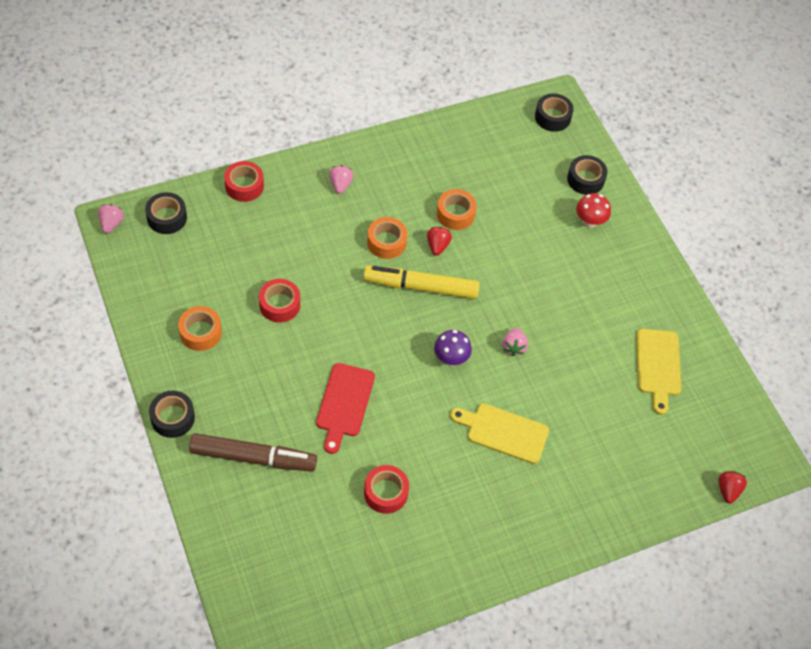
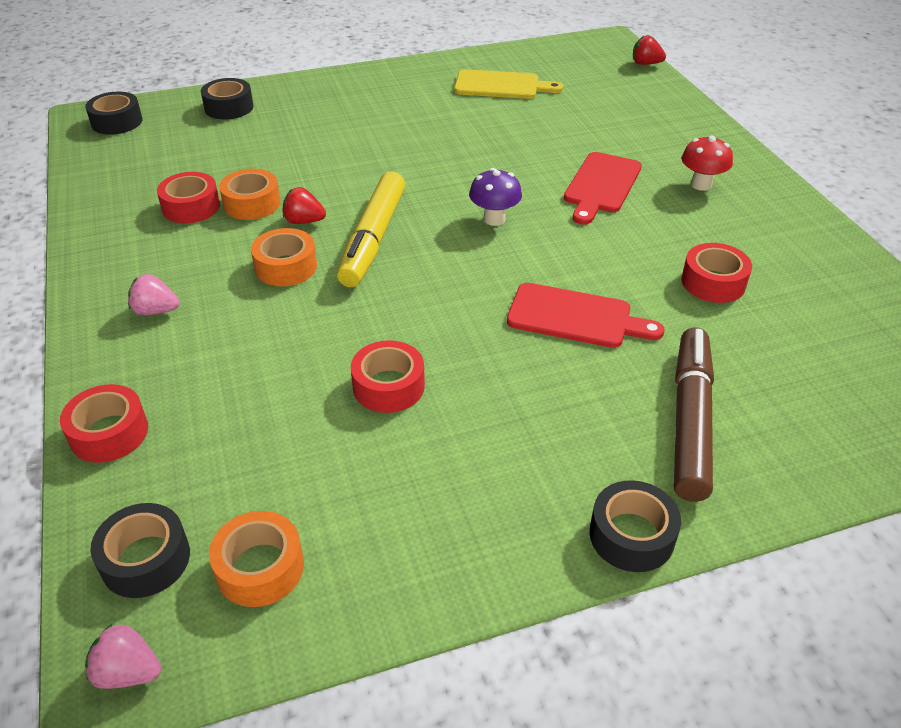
camera: 80 degrees left, 15 degrees down
(200, 332) = (441, 496): orange tape -> orange tape (260, 568)
(448, 181) = (191, 207): none -> red tape
(503, 432) = (601, 185): yellow cutting board -> red cutting board
(513, 347) = (476, 171): pink strawberry -> none
(589, 221) = (294, 109): red mushroom -> red mushroom (701, 184)

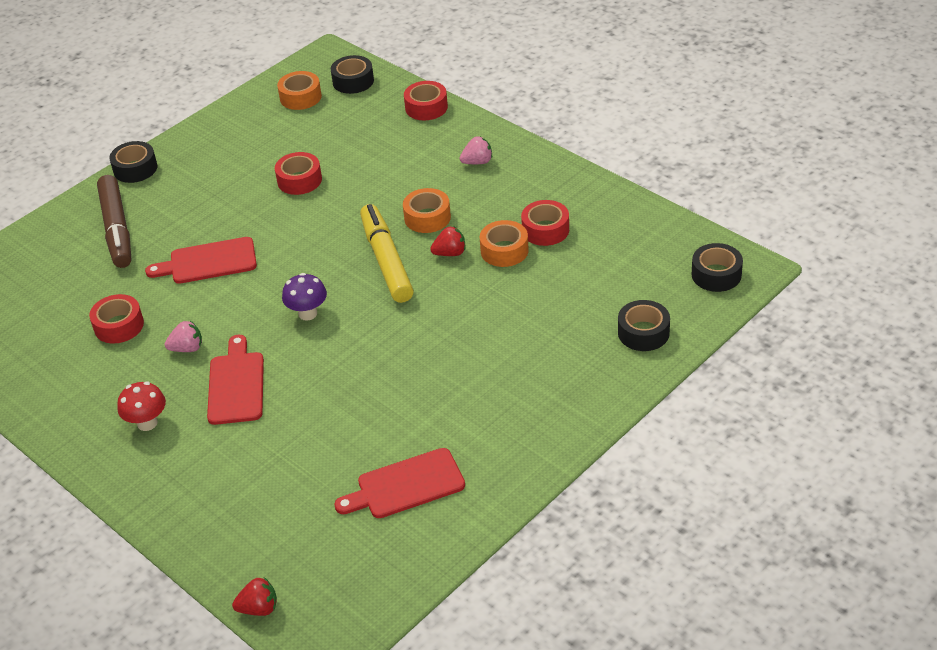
camera: 155 degrees right, 0 degrees up
(128, 672) = (323, 57): pink strawberry -> pink strawberry (187, 348)
(501, 86) = (405, 485): yellow cutting board -> red cutting board

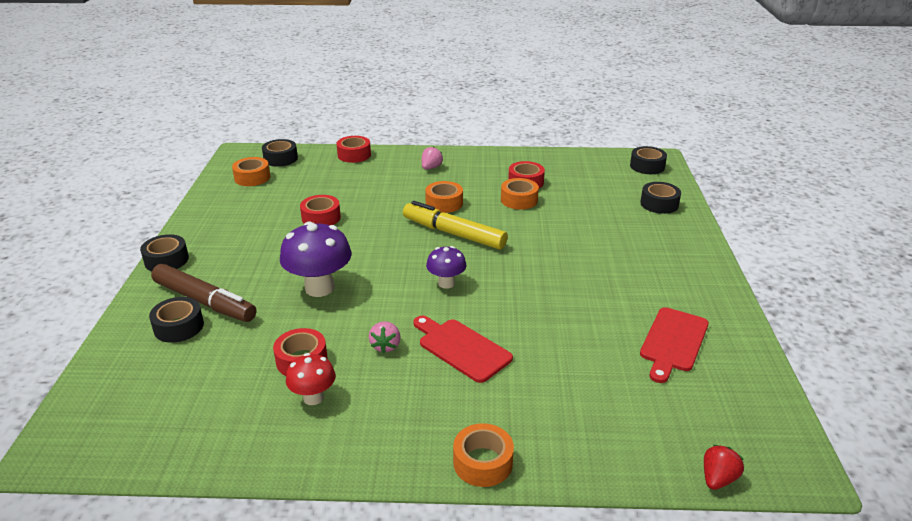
camera: 45 degrees left, 10 degrees down
(77, 245) = (179, 327): none -> black tape
(129, 485) = (483, 462): none -> orange tape
(147, 423) = (429, 411): red mushroom -> red mushroom (313, 397)
(187, 348) = (386, 346): pink strawberry -> pink strawberry turned 150 degrees clockwise
(208, 262) = (319, 288): red cutting board -> purple mushroom
(450, 253) = (488, 214): red strawberry -> none

